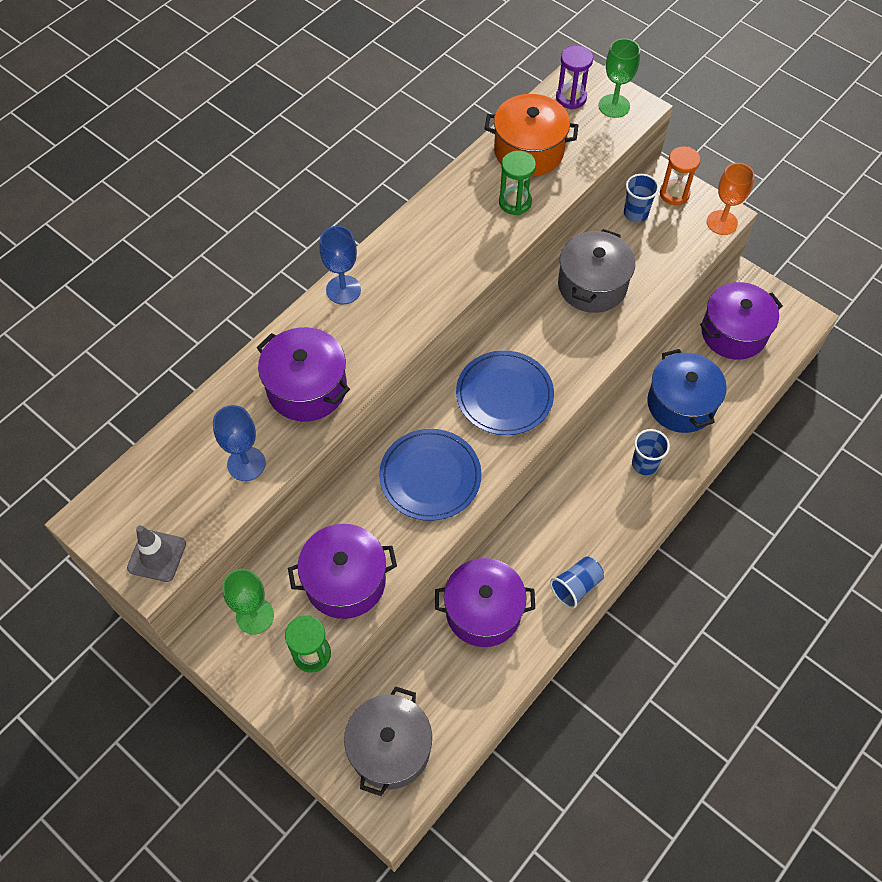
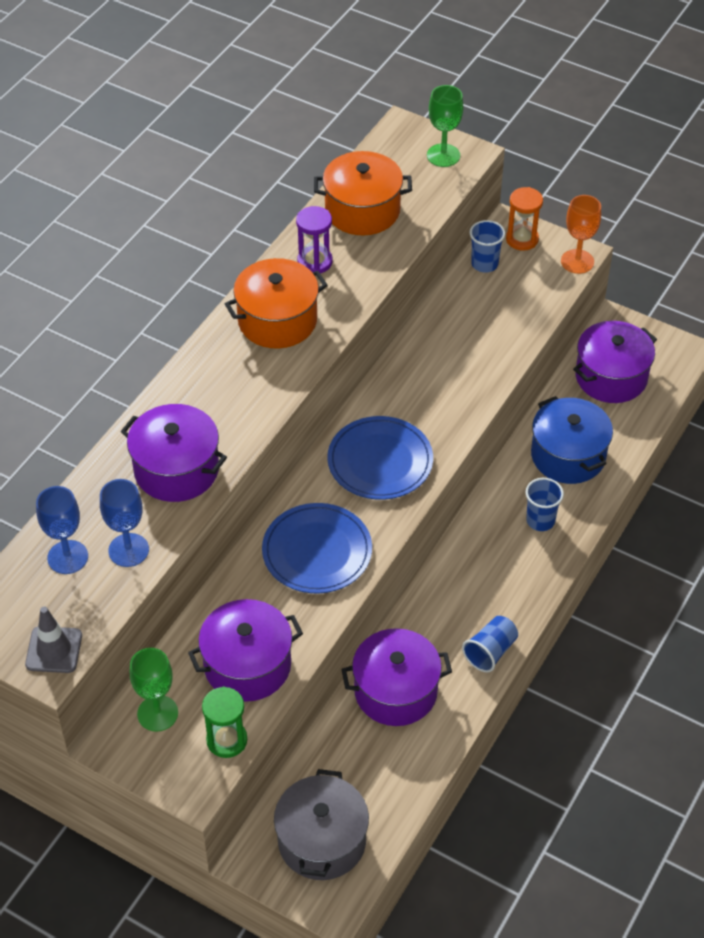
camera: 10 degrees left, 10 degrees down
(343, 290) = (194, 370): blue goblet -> blue goblet (67, 557)
(429, 250) = (277, 320): none -> orange pot
(515, 202) = (358, 262): green hourglass -> none
(571, 98) = (396, 153): purple hourglass -> purple hourglass (315, 262)
(592, 285) = (452, 341): grey pot -> none

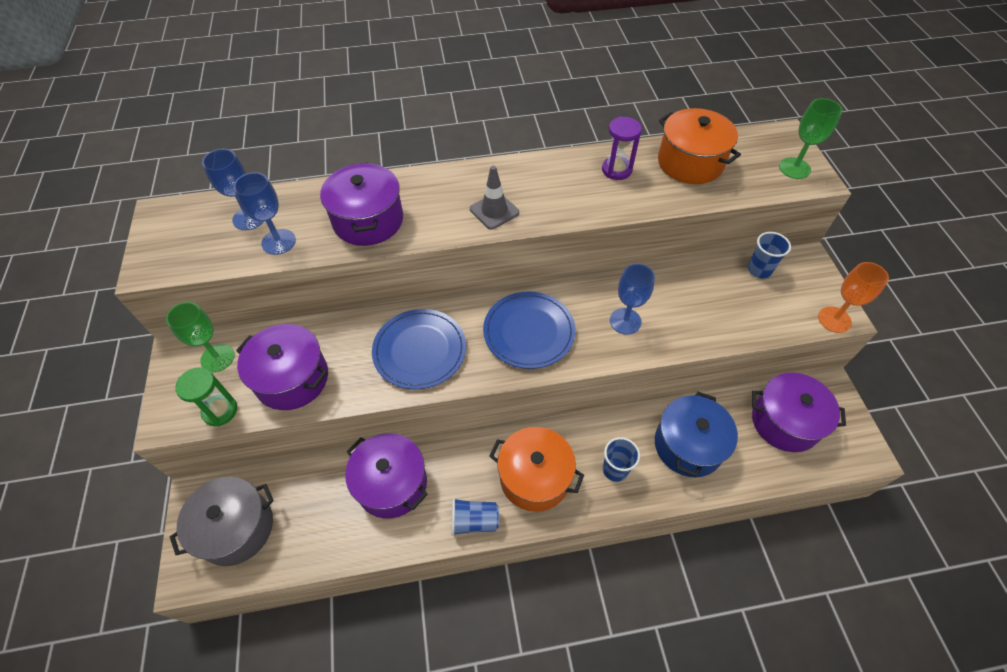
camera: 50 degrees right, 5 degrees up
(54, 650) = (165, 260): grey traffic cone -> grey traffic cone (494, 211)
(277, 320) = (545, 185): orange pot -> orange pot (534, 477)
(439, 389) = (625, 321): none -> blue goblet
(522, 239) = (807, 275): orange hourglass -> none

